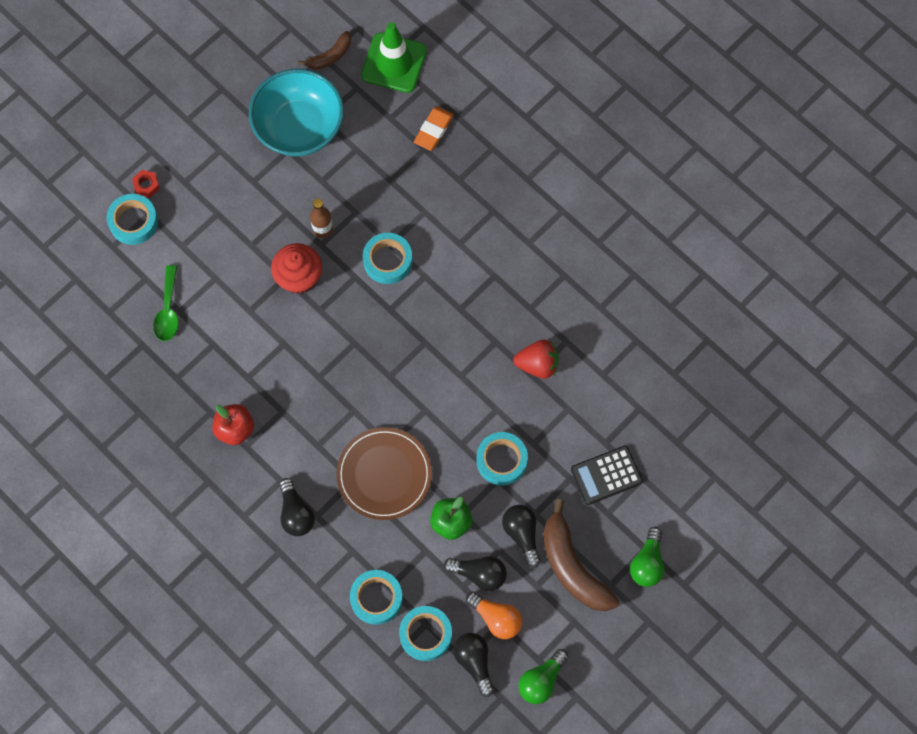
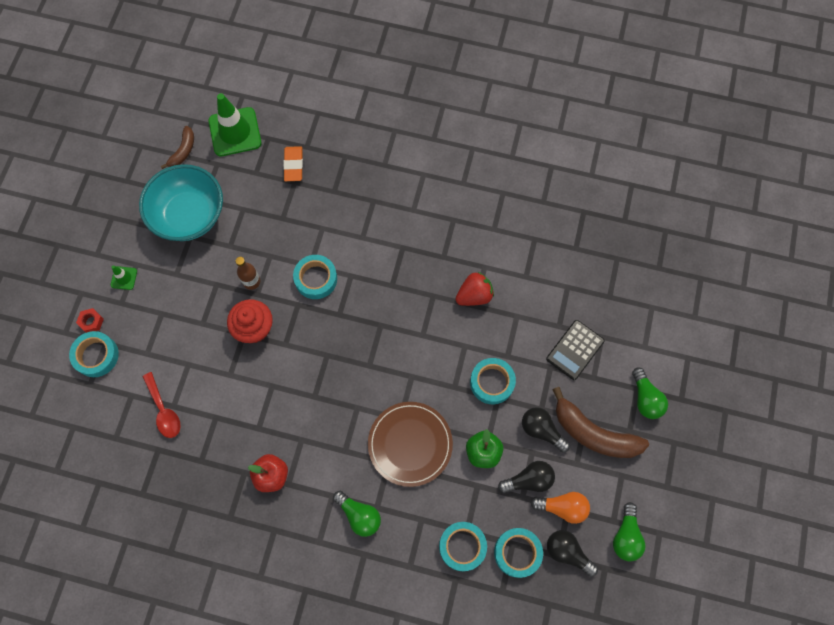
camera: 30 degrees left, 0 degrees up
(168, 310) = (163, 410): green spoon -> red spoon
(200, 158) = (124, 278): none -> green traffic cone
(296, 513) = (359, 515): black light bulb -> green light bulb

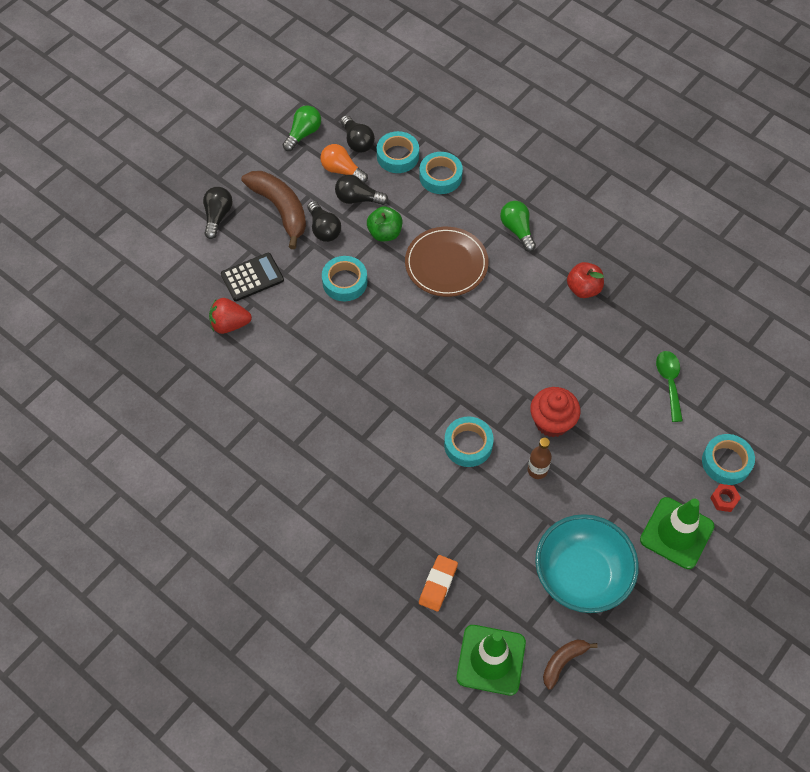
camera: 155 degrees left, 10 degrees down
(124, 278) = (676, 533): green traffic cone -> green traffic cone, size x2.17
(163, 410) = (669, 382): red spoon -> green spoon
(474, 295) = (316, 362): red strawberry -> red strawberry (230, 324)
(645, 399) = (217, 216): green light bulb -> black light bulb

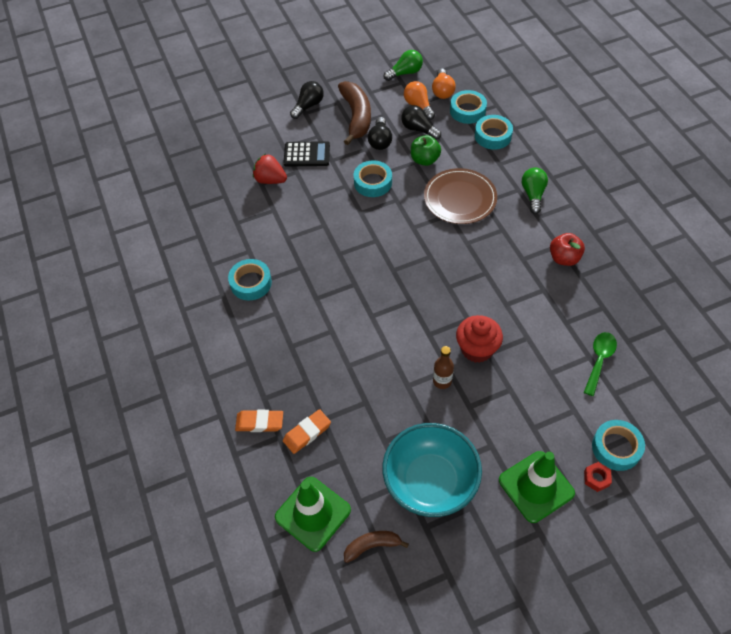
camera: 30 degrees right, 5 degrees down
(357, 141) = (442, 91): black light bulb -> orange light bulb
(384, 596) = (259, 422): none -> orange eraser
(468, 444) = (396, 337): turquoise tape -> turquoise tape (251, 283)

